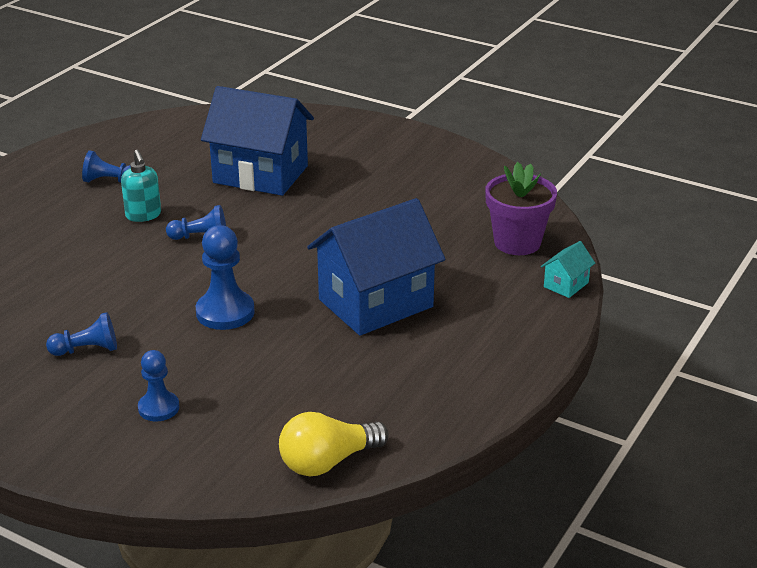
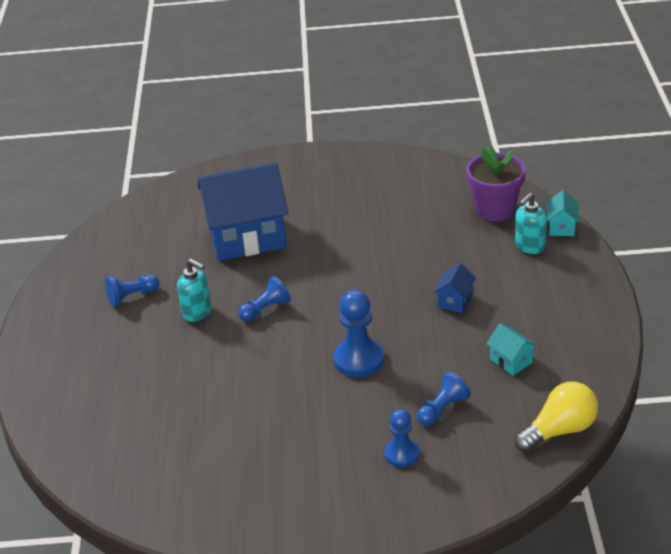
camera: 30 degrees left, 5 degrees up
(87, 350) = (293, 439): blue pawn -> blue pawn (442, 409)
(327, 462) = (559, 430): yellow light bulb -> yellow light bulb turned 150 degrees counterclockwise
(361, 378) = (511, 361): none -> turquoise house
(376, 303) = (455, 301): blue house -> blue house, size x0.41
(510, 288) = (529, 246): none -> turquoise soap dispenser

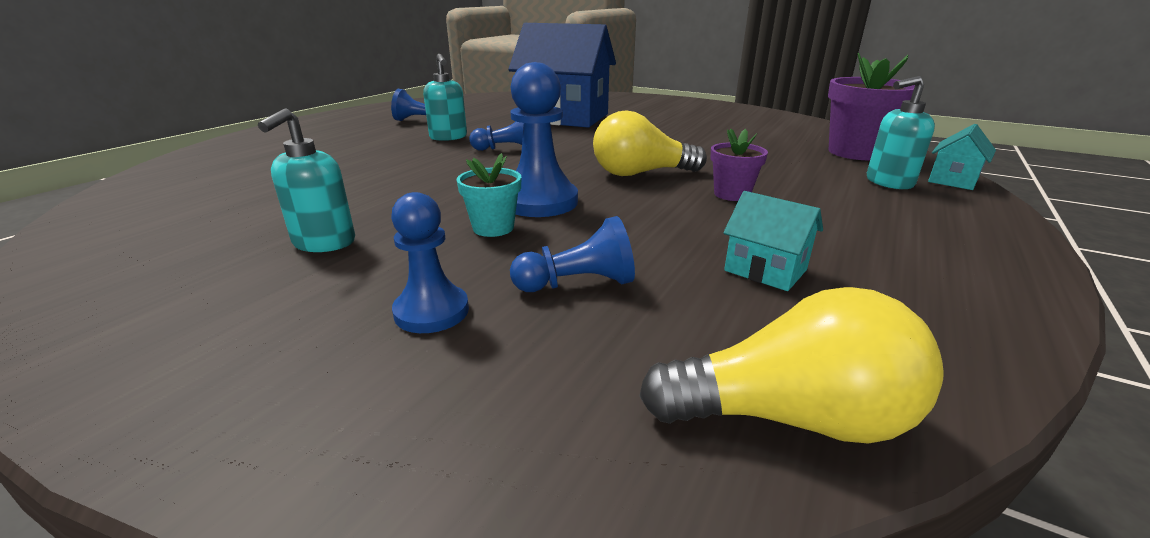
camera: 30 degrees right, 10 degrees down
(292, 447) = (324, 243): none -> turquoise soap dispenser
(361, 393) = (493, 228): none -> turquoise flower pot
(385, 301) = (640, 173): none -> yellow light bulb
(455, 301) = (732, 194): blue house -> purple flower pot
(511, 361) = (765, 270): turquoise house -> turquoise house turned 45 degrees counterclockwise

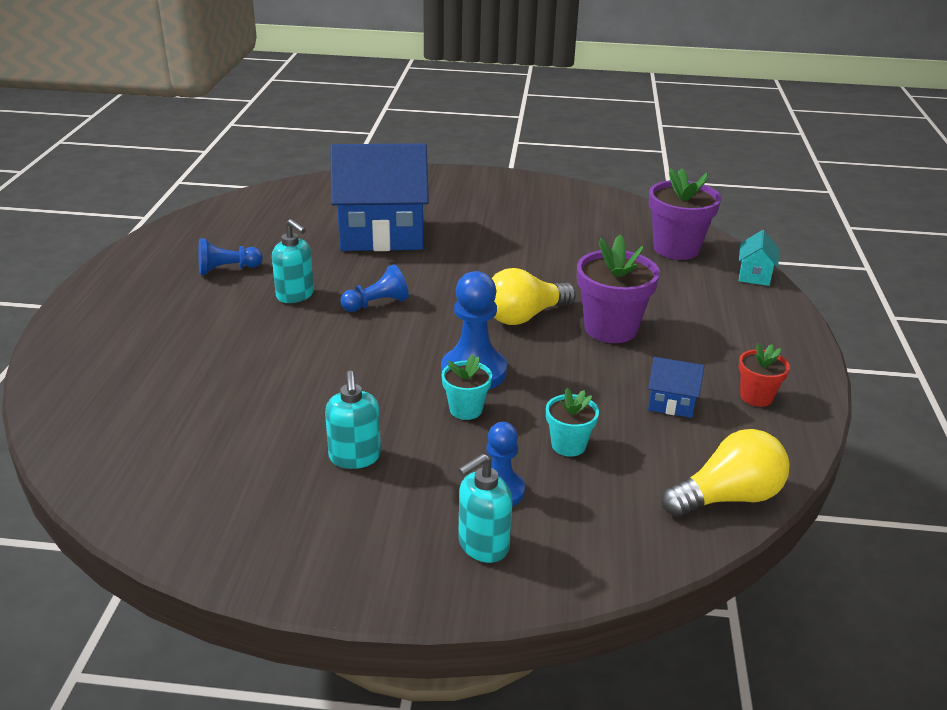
camera: 25 degrees left, 5 degrees up
(577, 284) = (568, 445): blue pawn -> turquoise flower pot
(732, 194) = (610, 328): purple flower pot -> purple flower pot, size x1.82
(765, 270) = (671, 403): turquoise house -> blue house
(888, 182) = (712, 288): turquoise soap dispenser -> turquoise soap dispenser (483, 545)
(913, 288) = (756, 397): none -> red flower pot

